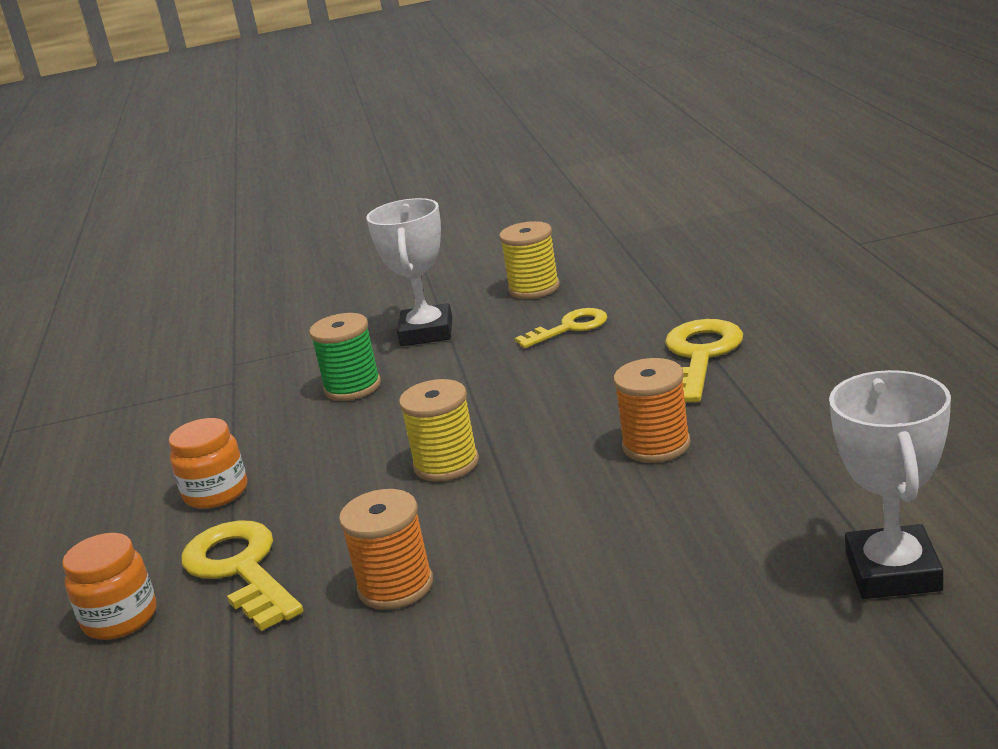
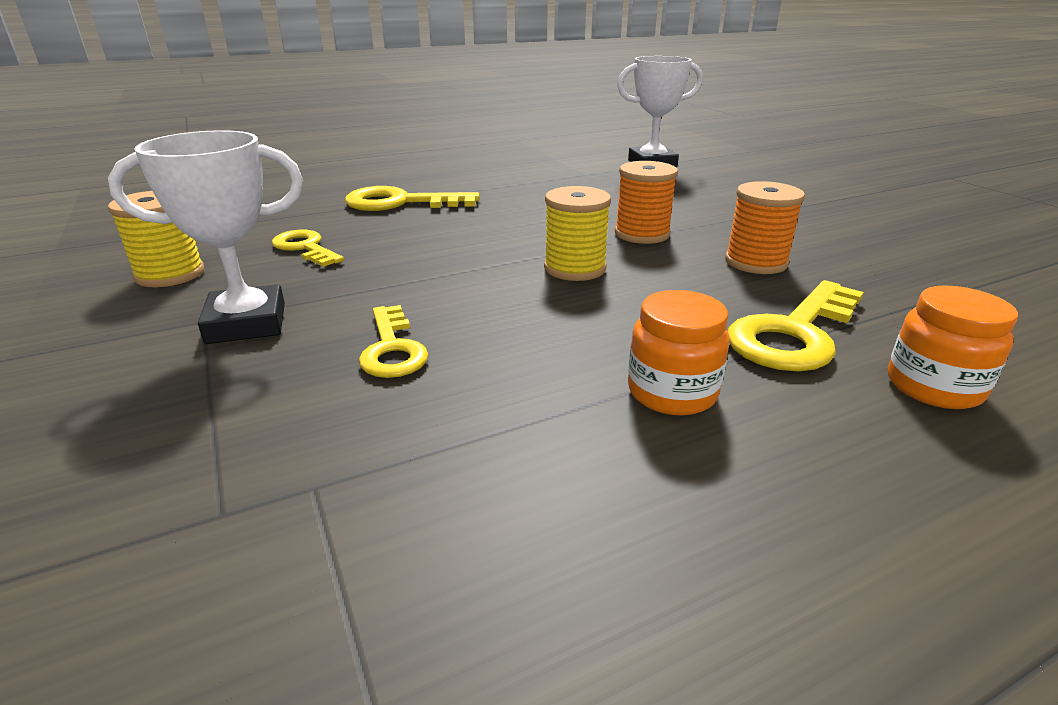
camera: 110 degrees left, 5 degrees up
(352, 387) = (392, 349): green spool -> yellow key
(656, 445) = (537, 207): orange spool -> orange spool (642, 234)

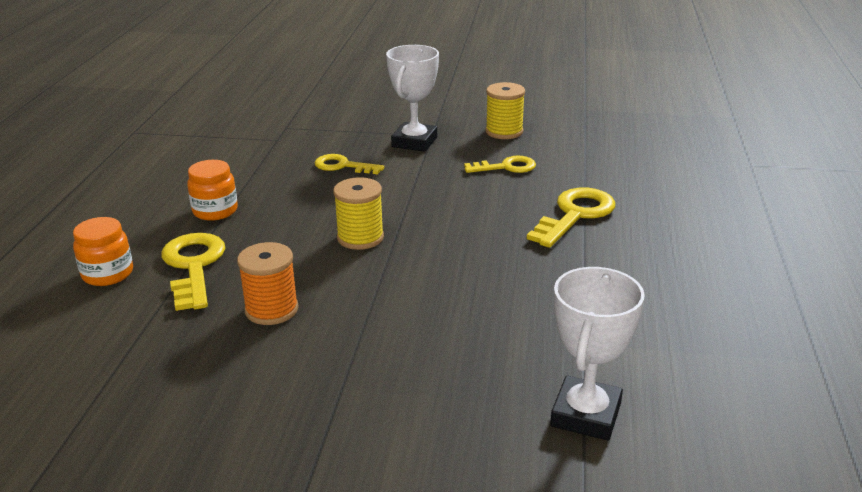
camera: 125 degrees right, 0 degrees up
(642, 234) = (380, 289): orange spool -> none

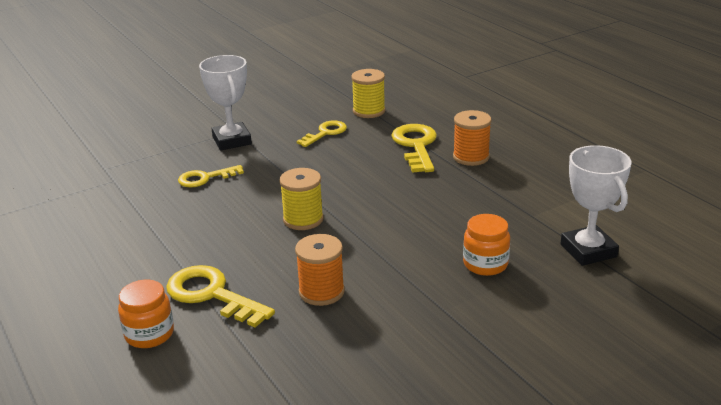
camera: 40 degrees left, 0 degrees up
(215, 211) = (157, 251): orange jar -> orange jar (485, 264)
(504, 131) = (285, 110): yellow spool -> yellow spool (369, 111)
(616, 251) = (471, 157): none -> orange spool

